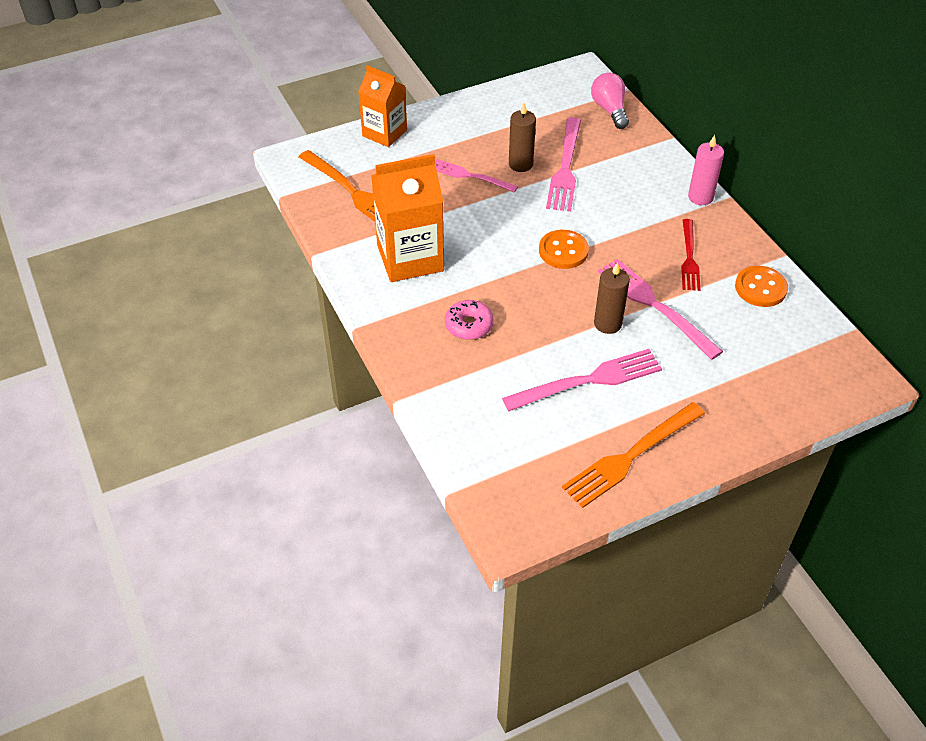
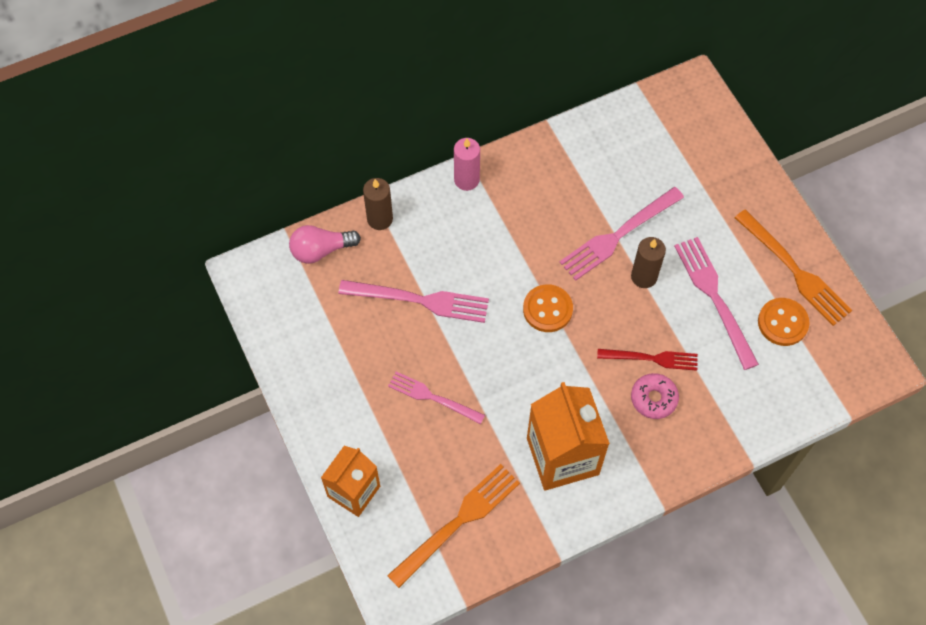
camera: 90 degrees left, 15 degrees up
(469, 176) = (432, 397): pink fork -> pink fork turned 90 degrees clockwise
(520, 164) = (413, 344): brown candle -> brown candle (380, 219)
(689, 258) = (554, 199): red fork -> red fork (652, 358)
(760, 288) = (591, 147): orange button -> orange button (782, 323)

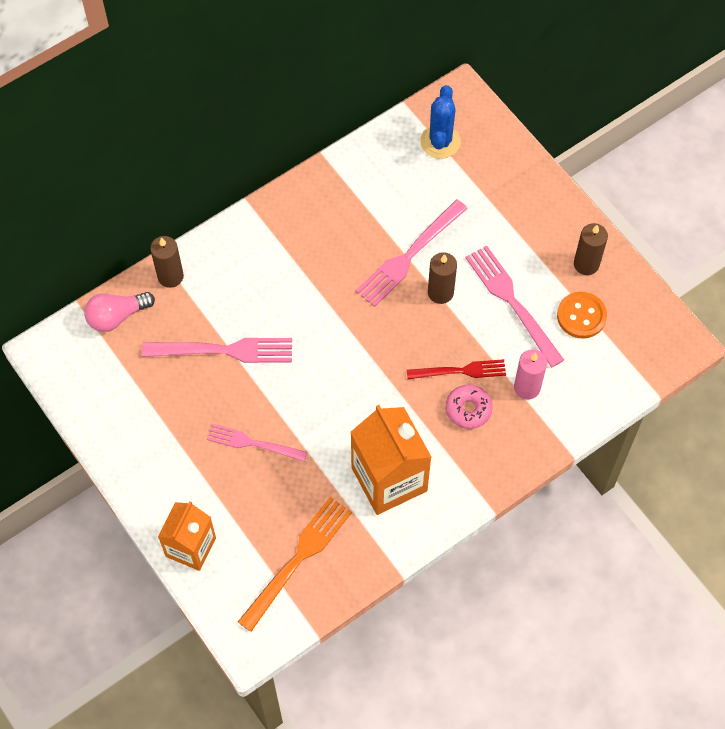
camera: 10 degrees left, 0 degrees up
(466, 180) = (250, 224): pink candle -> pink candle (527, 387)
(547, 309) = (351, 339): orange button -> none
(667, 127) = (440, 142): none -> blue cactus
(795, 271) = (586, 264): orange fork -> brown candle

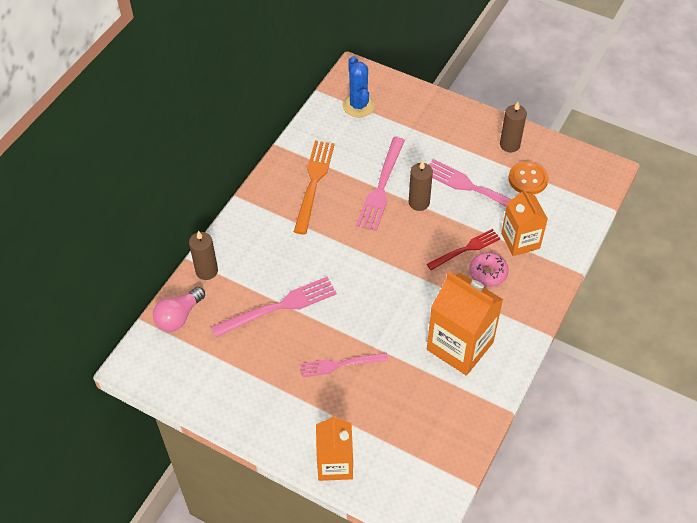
camera: 25 degrees left, 10 degrees down
(298, 558) = (425, 434): orange fork -> orange fork (314, 182)
(527, 387) = (520, 241): pink candle -> orange carton

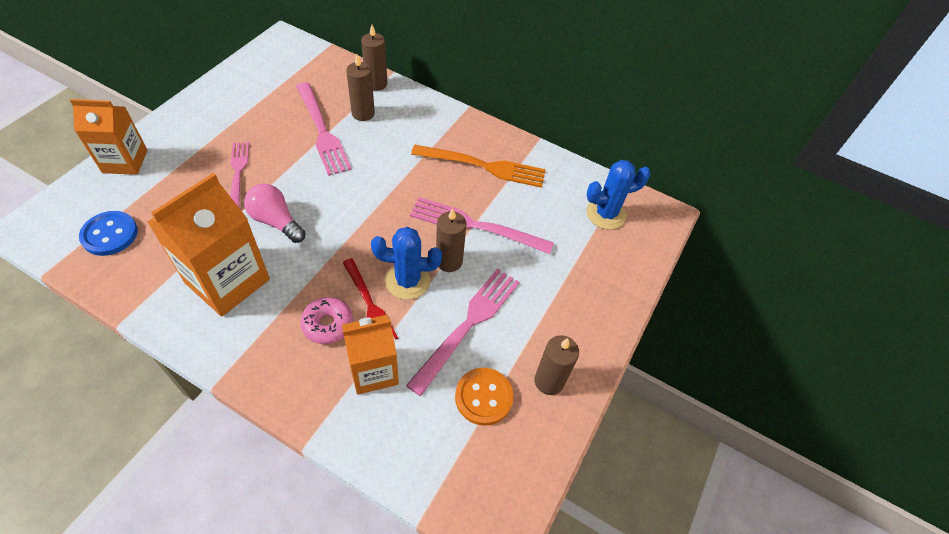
camera: 85 degrees right, 0 degrees up
(179, 317) = (327, 65): pink light bulb -> pink light bulb (276, 221)
(252, 277) = (363, 113): none -> brown candle
(425, 447) = (110, 234): none -> blue button
(441, 227) = (408, 281): none -> blue cactus

